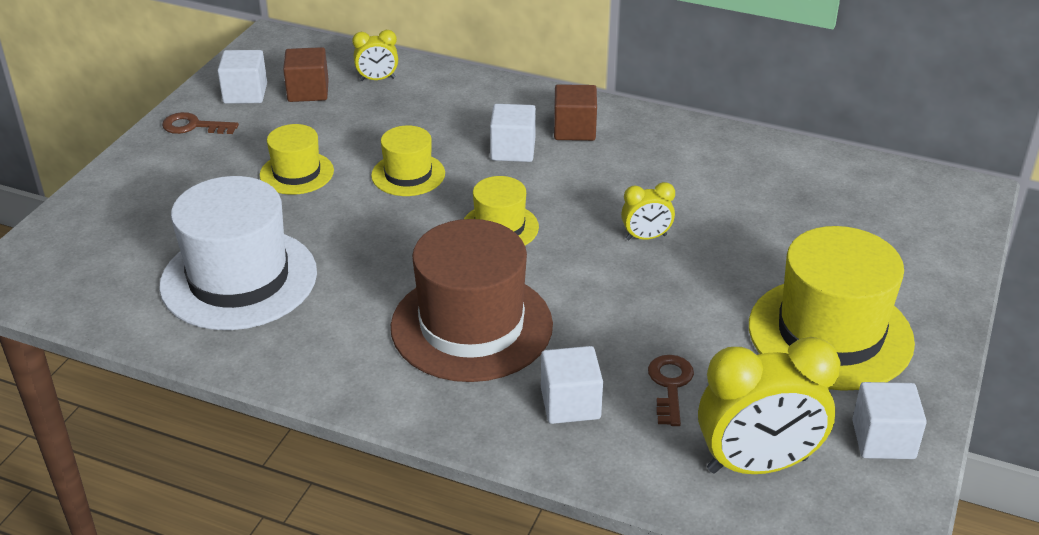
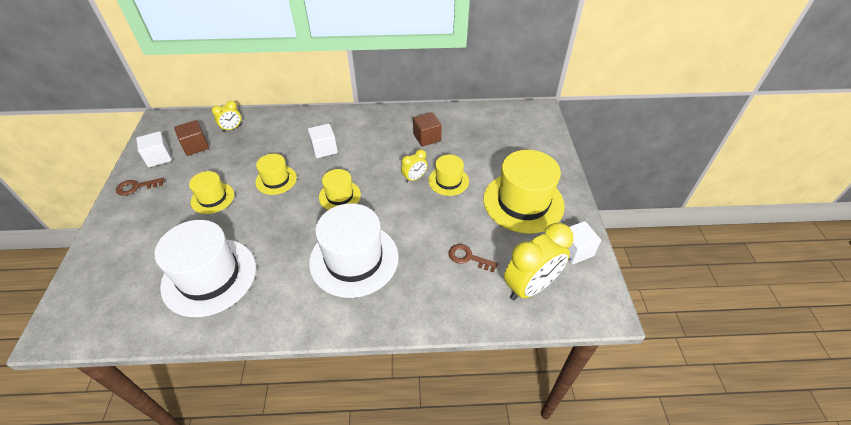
camera: 25 degrees left, 10 degrees up
(471, 326) = (354, 259): brown hat -> white hat
(570, 403) = (426, 287): white cube -> none
(574, 130) = (349, 128): brown cube -> brown cube (427, 137)
(670, 385) = (468, 257): brown key -> brown key turned 45 degrees counterclockwise
(706, 259) = (448, 181): none -> yellow hat

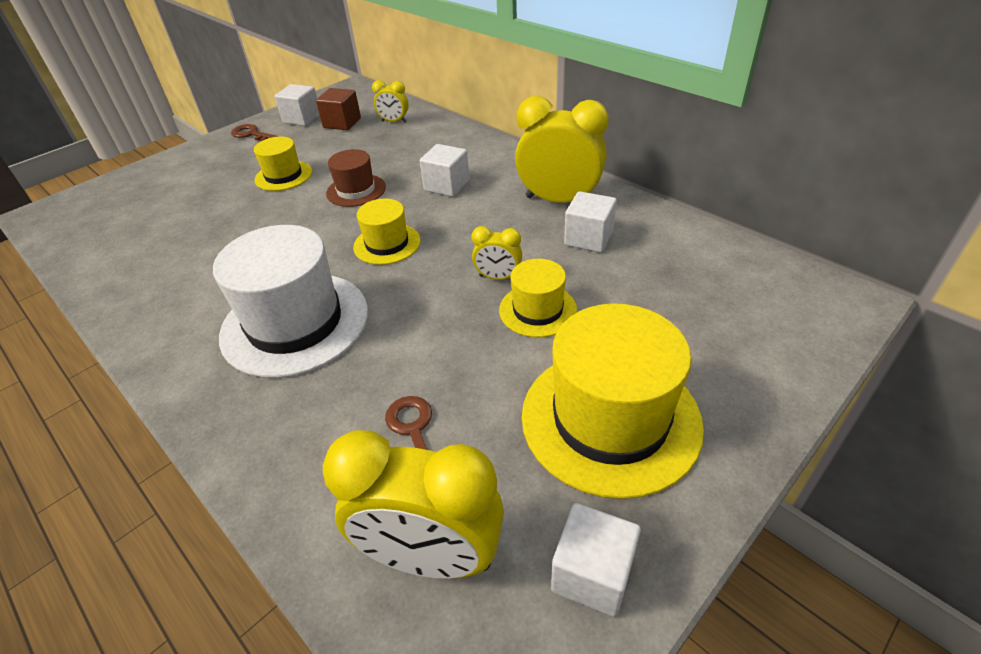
camera: 50 degrees right, 5 degrees down
(209, 276) = (174, 244): white hat -> none
(276, 180) = (356, 190): yellow hat -> brown hat
(390, 127) = (559, 200): none -> yellow clock
(427, 137) = (588, 238): brown cube -> white cube

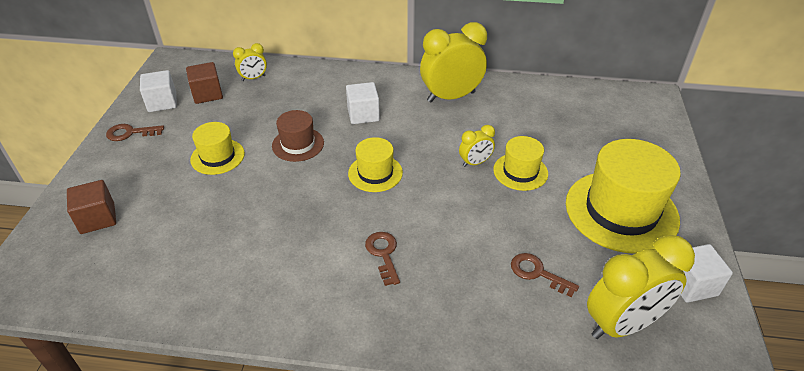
camera: 40 degrees left, 0 degrees up
(150, 189) = (97, 218): none -> brown cube
(295, 323) = (383, 254): white hat -> brown key
(588, 238) = (497, 115): white cube -> none

